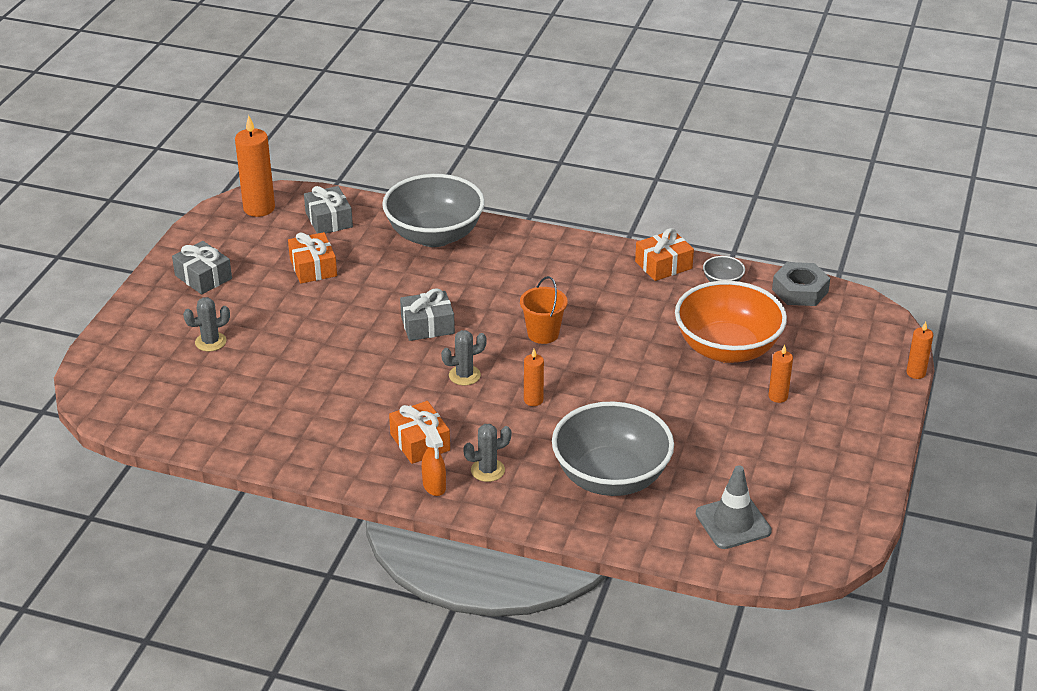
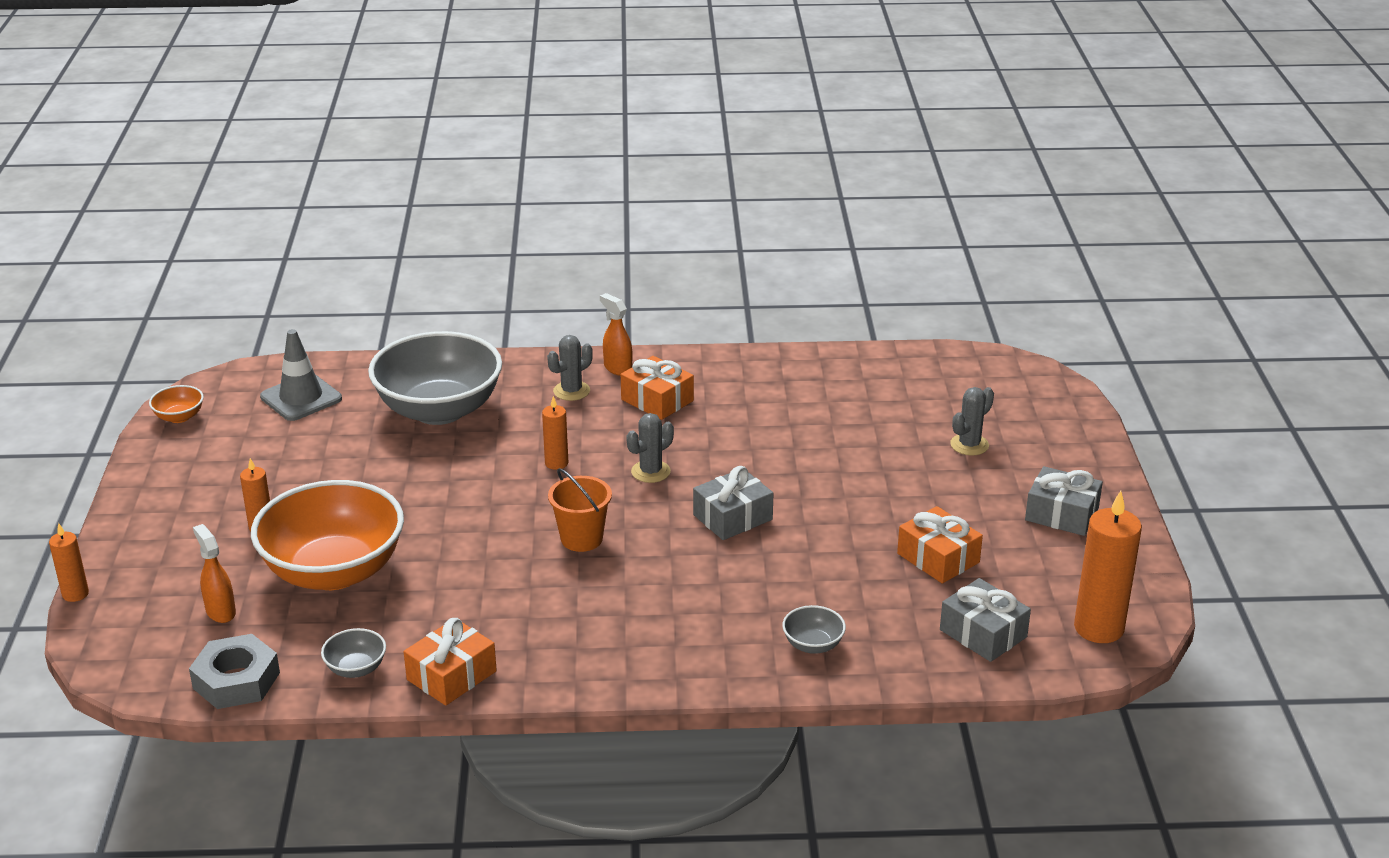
camera: 160 degrees right, 5 degrees down
(434, 235) = (813, 645): grey bowl -> grey bowl, size x0.40
(810, 337) = (220, 611): none -> orange spray bottle
(847, 527) = (179, 417): none -> orange bowl

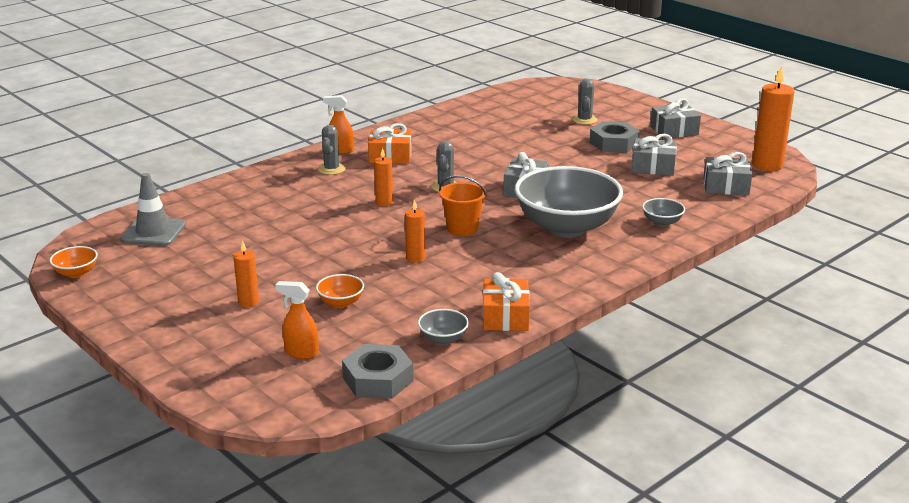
camera: 40 degrees left, 5 degrees down
(75, 594) = (174, 390): orange candle -> orange candle (415, 258)
(334, 571) = (341, 302): orange bowl -> orange bowl, size x0.40
(439, 410) = (263, 205): grey bowl -> grey bowl (566, 227)
(938, 558) = (653, 167): orange gift -> grey gift
(947, 498) = (614, 143): none -> grey nut

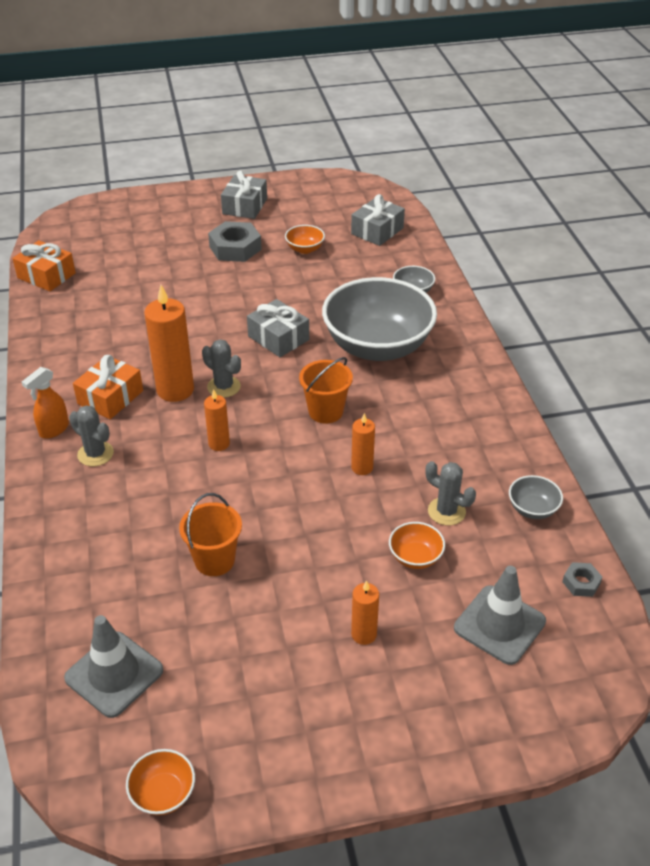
camera: 60 degrees left, 15 degrees up
(272, 233) = (214, 560): none -> orange bucket
(301, 353) = (499, 625): orange spray bottle -> grey traffic cone
(378, 379) = (581, 583): grey nut -> grey nut, size x0.50
(505, 316) = (516, 452): orange gift -> orange gift (46, 275)
(584, 120) = (166, 241): grey cactus -> grey cactus (446, 511)
(653, 167) = (305, 249): grey gift -> orange bowl
(767, 165) = (358, 194): orange candle -> orange candle (175, 390)

